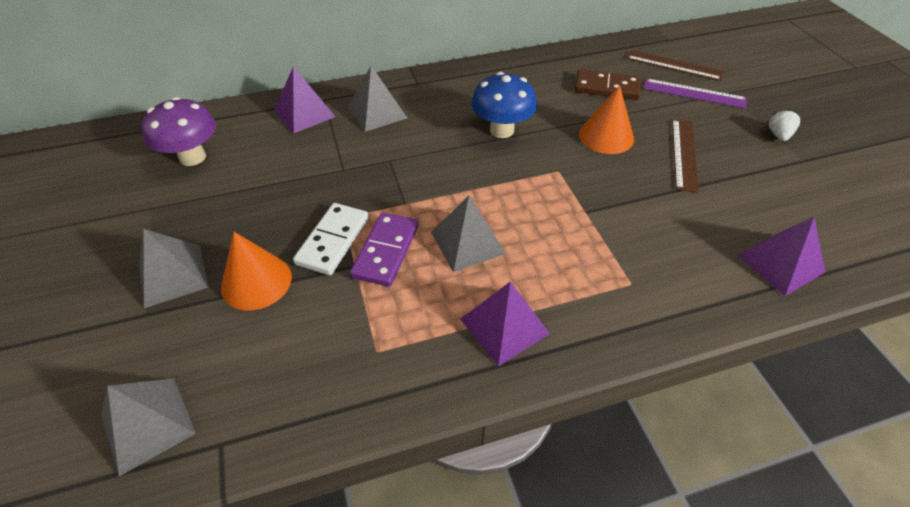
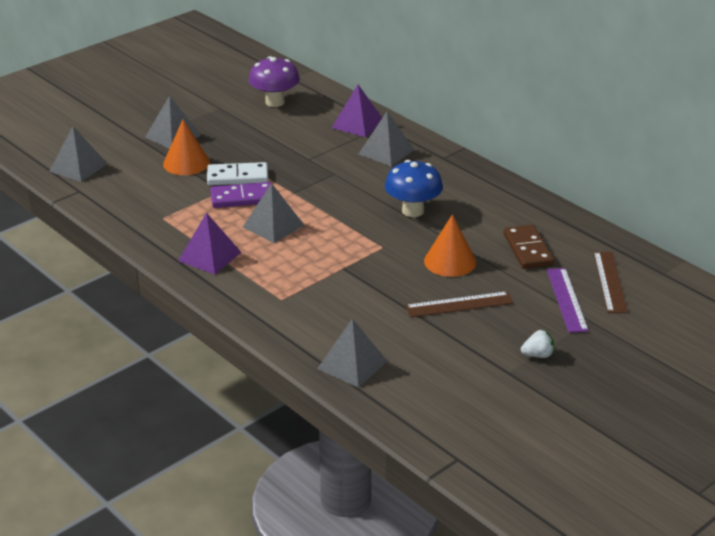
camera: 65 degrees right, 15 degrees down
(780, 263) = (352, 365): purple pyramid -> grey pyramid

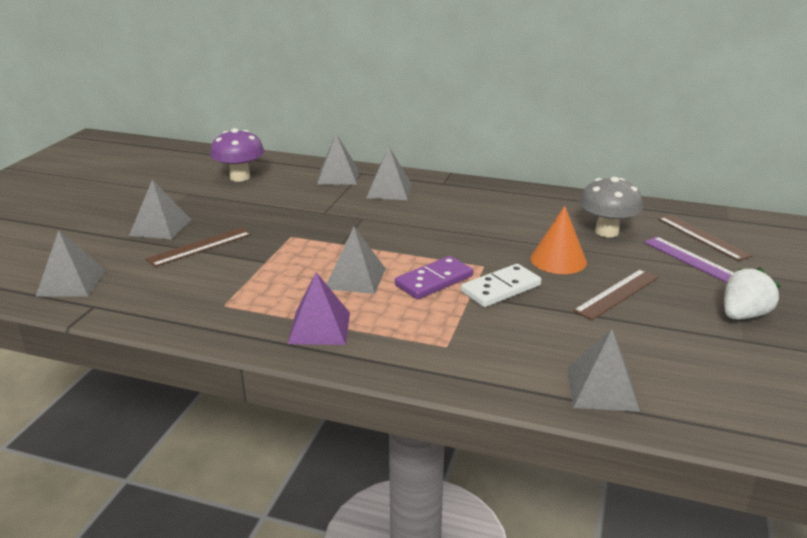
camera: 30 degrees left, 5 degrees down
(186, 163) = (200, 247): orange cone -> brown ruler
(237, 177) = (269, 245): white domino -> white domino (500, 288)
(242, 198) = (294, 262): purple domino -> purple domino (434, 281)
(357, 124) = (338, 176): purple pyramid -> grey pyramid
(413, 211) = (471, 229): blue mushroom -> none
(527, 250) = (606, 232): brown domino -> grey mushroom
(538, 355) = (743, 315): white strawberry -> white strawberry, size x1.62

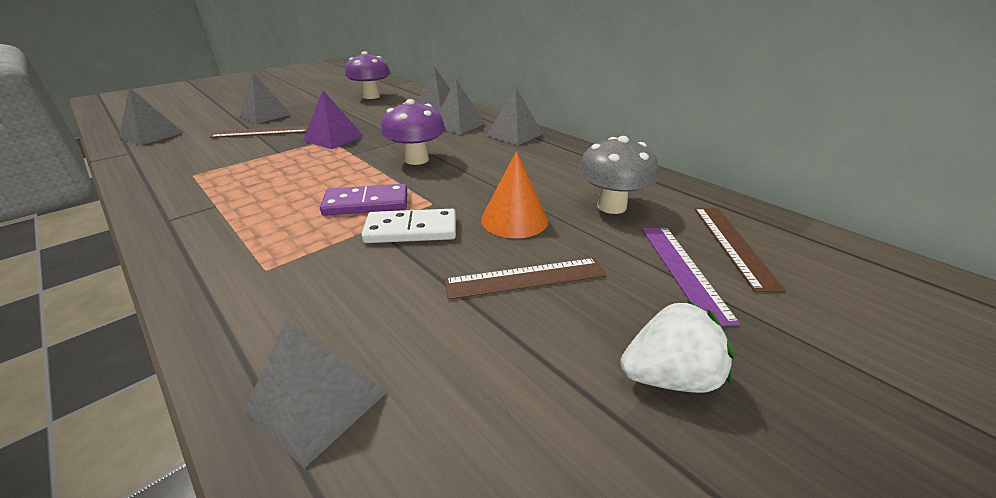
camera: 30 degrees right, 5 degrees up
(319, 328) = (210, 214): purple pyramid -> purple pyramid (333, 138)
(355, 278) = (312, 182): grey pyramid -> grey pyramid (514, 134)
(410, 234) = (416, 160): none -> purple mushroom

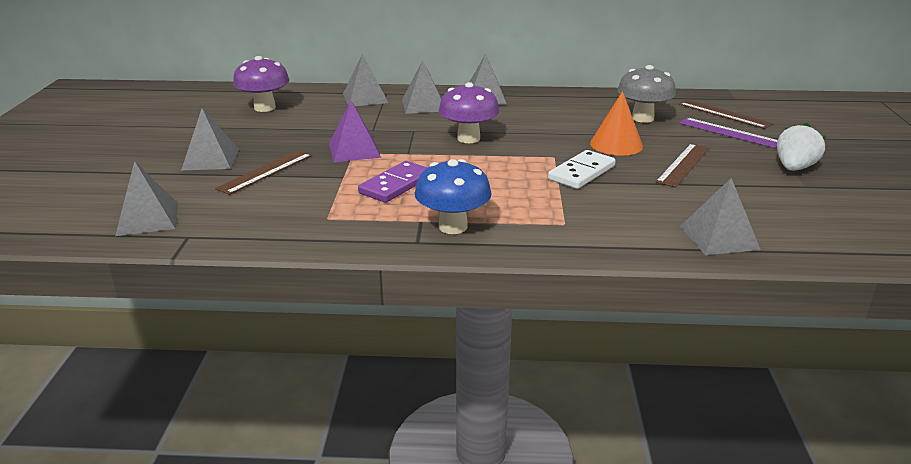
camera: 45 degrees left, 5 degrees down
(211, 221) = (453, 227): none -> blue mushroom
(366, 203) = (517, 173): purple domino -> purple domino (396, 185)

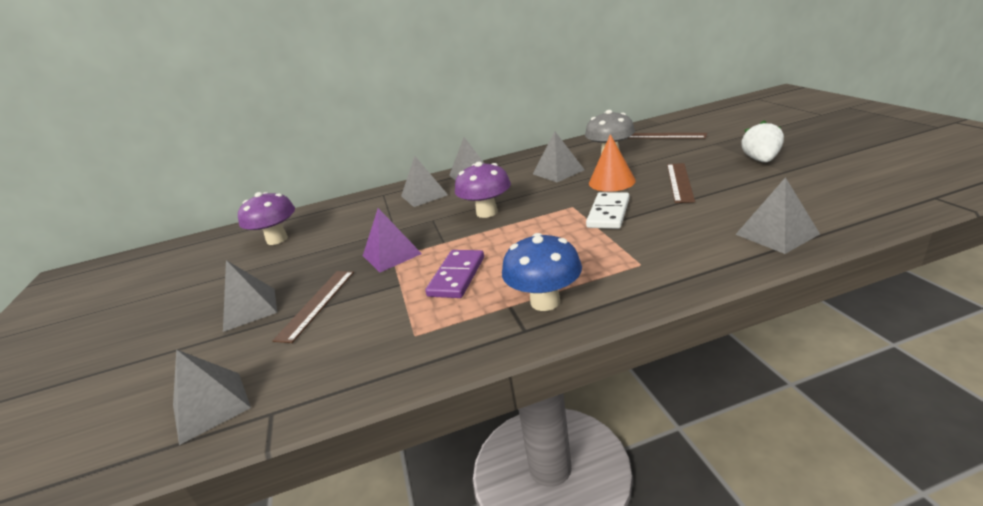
camera: 15 degrees left, 0 degrees up
(365, 98) = (367, 204): grey pyramid -> grey pyramid (558, 172)
(729, 132) = (684, 148): purple ruler -> none

